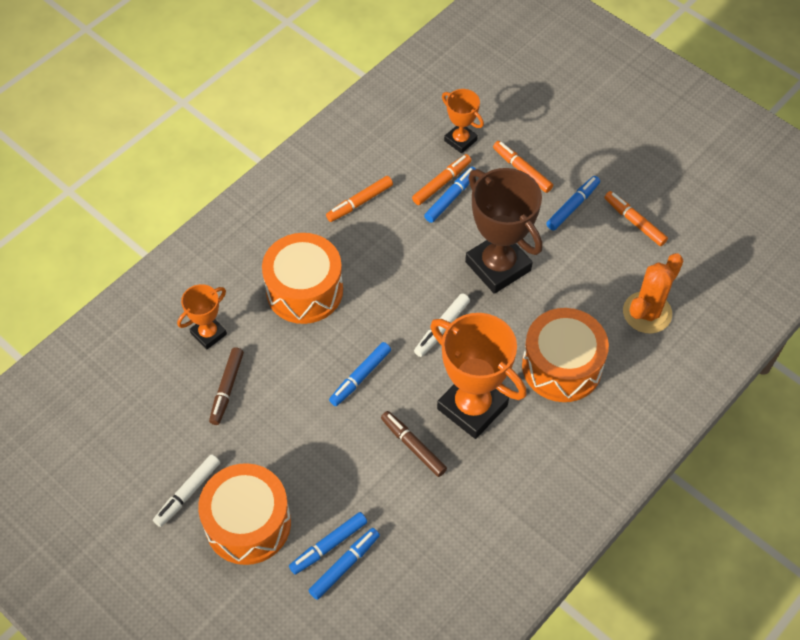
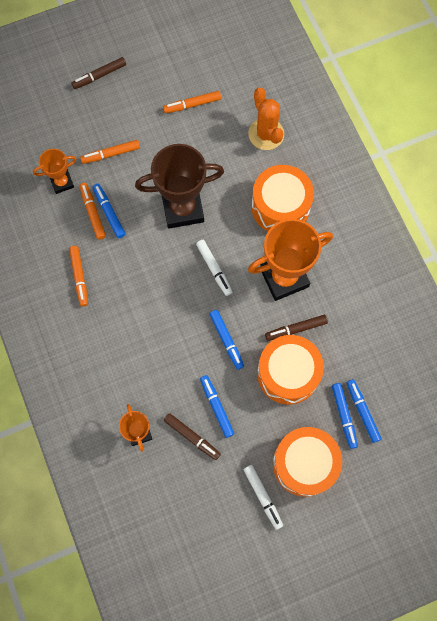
camera: 65 degrees left, 15 degrees up
(304, 290) = (136, 348): orange drum -> orange drum (288, 373)
(572, 206) = (159, 137): blue marker -> blue marker (216, 407)
(610, 120) = (100, 76): none -> brown marker

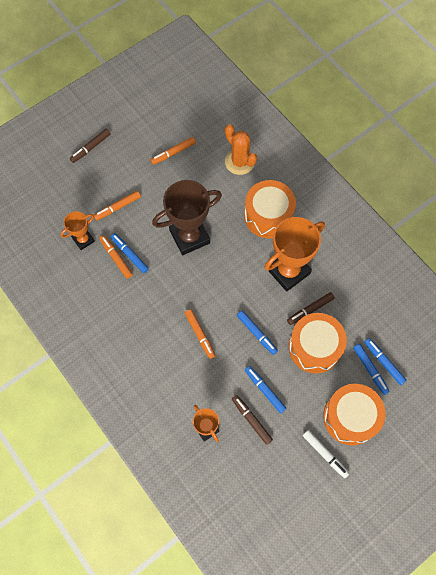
camera: 15 degrees left, 5 degrees down
(79, 277) = (119, 313): orange marker -> orange marker (200, 334)
(192, 437) = (251, 420): brown marker -> brown marker turned 150 degrees counterclockwise
(214, 268) = (229, 278): white marker -> none

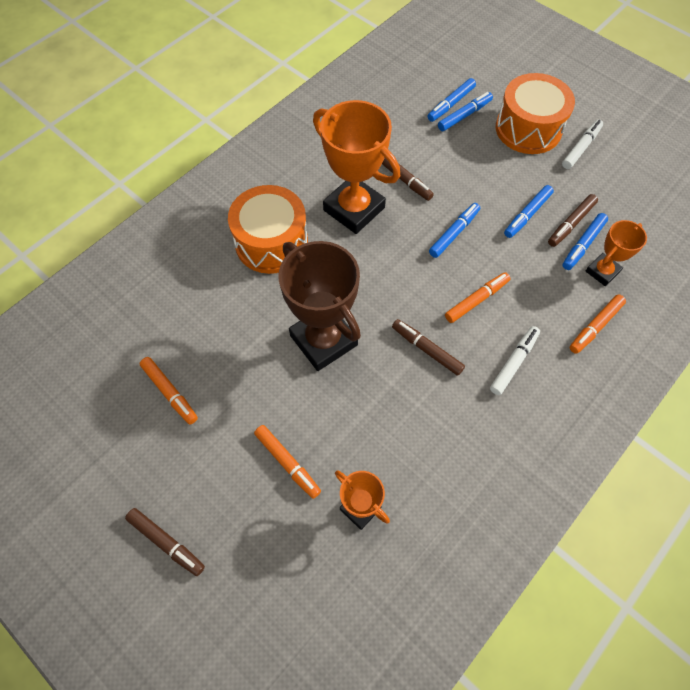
camera: 100 degrees left, 5 degrees down
(116, 258) = (383, 444): orange marker -> orange marker (595, 326)
(130, 255) = (372, 423): blue marker -> blue marker (583, 244)
(150, 346) = (513, 363): none -> white marker
(170, 295) = (427, 350): none -> brown marker
(239, 162) = (181, 291): orange cactus -> none
(314, 347) = (453, 170): orange drum -> none

